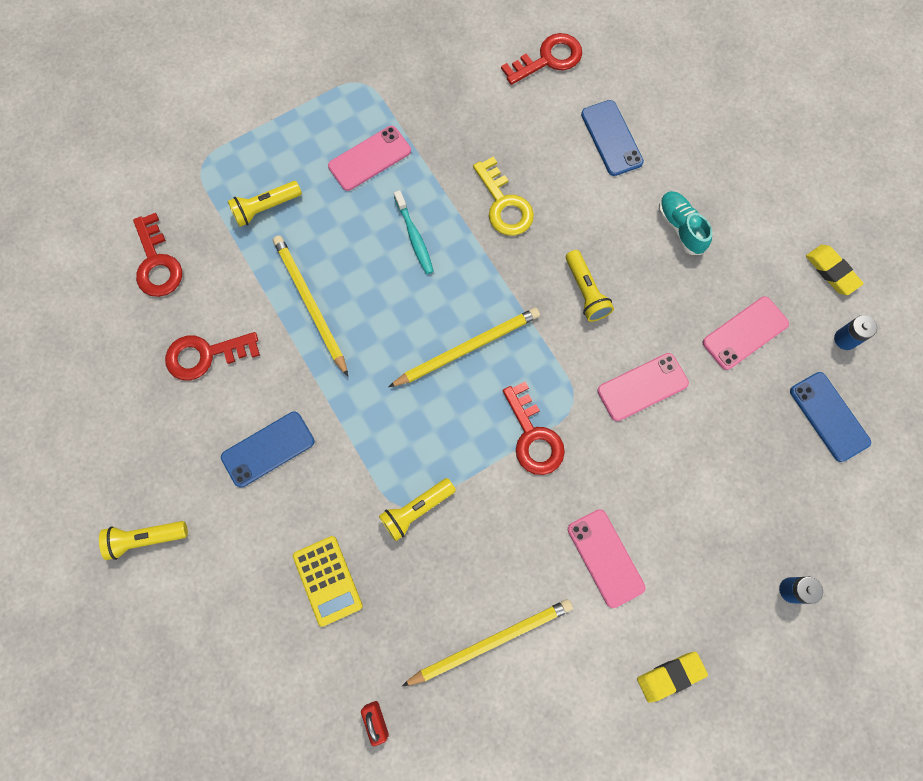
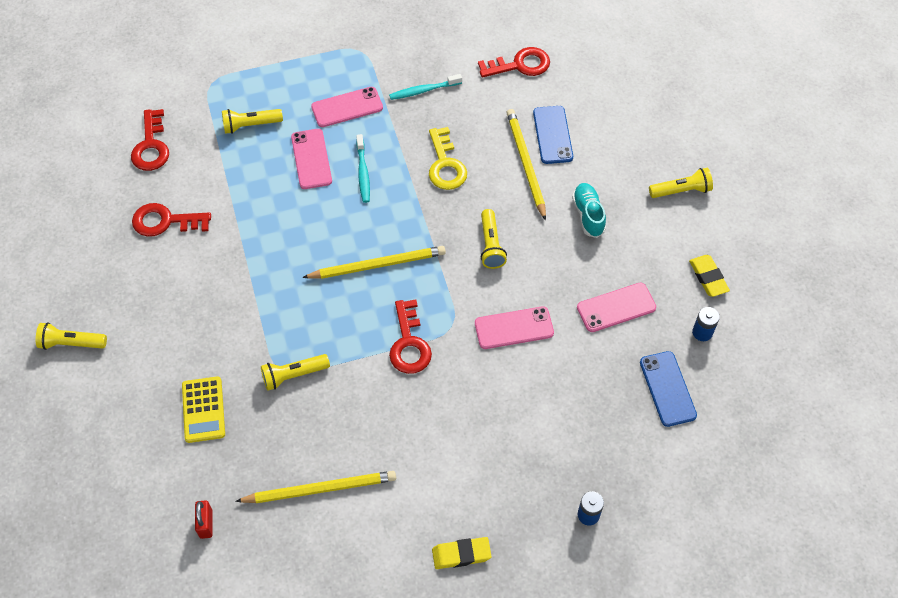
camera: 15 degrees right, 15 degrees down
(268, 449) = (190, 301): blue phone -> none
(310, 304) = (261, 203): yellow pencil -> yellow pencil (525, 164)
(451, 116) = (424, 90): none -> turquoise toothbrush
(605, 558) = (437, 450): pink phone -> pink phone (311, 159)
(771, 173) = (681, 191): none -> yellow flashlight

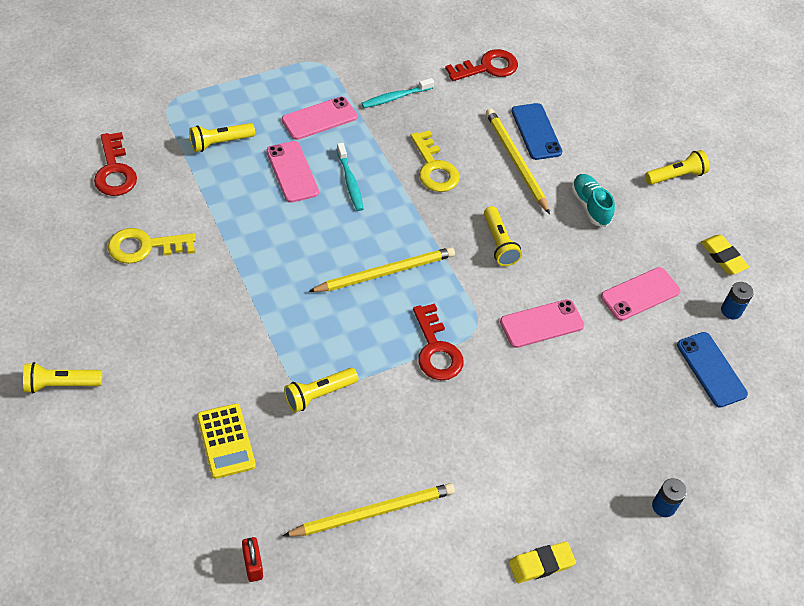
camera: 15 degrees left, 5 degrees down
(165, 221) = (145, 246): red key -> yellow key

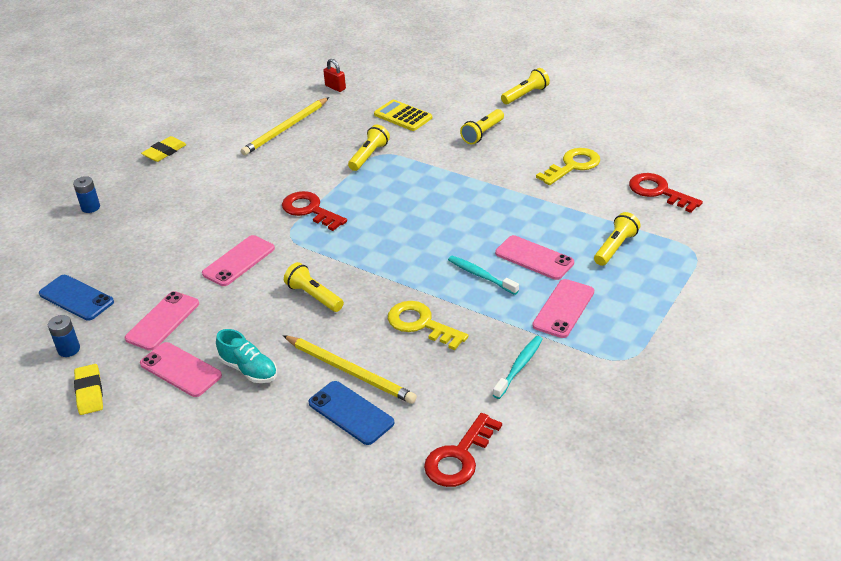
camera: 155 degrees right, 15 degrees down
(385, 272) = (389, 233): yellow pencil -> none
(643, 236) = (180, 370): none -> pink phone
(675, 176) = (170, 449): yellow flashlight -> yellow flashlight (482, 133)
(723, 257) = (89, 392): yellow eraser -> yellow eraser turned 45 degrees clockwise

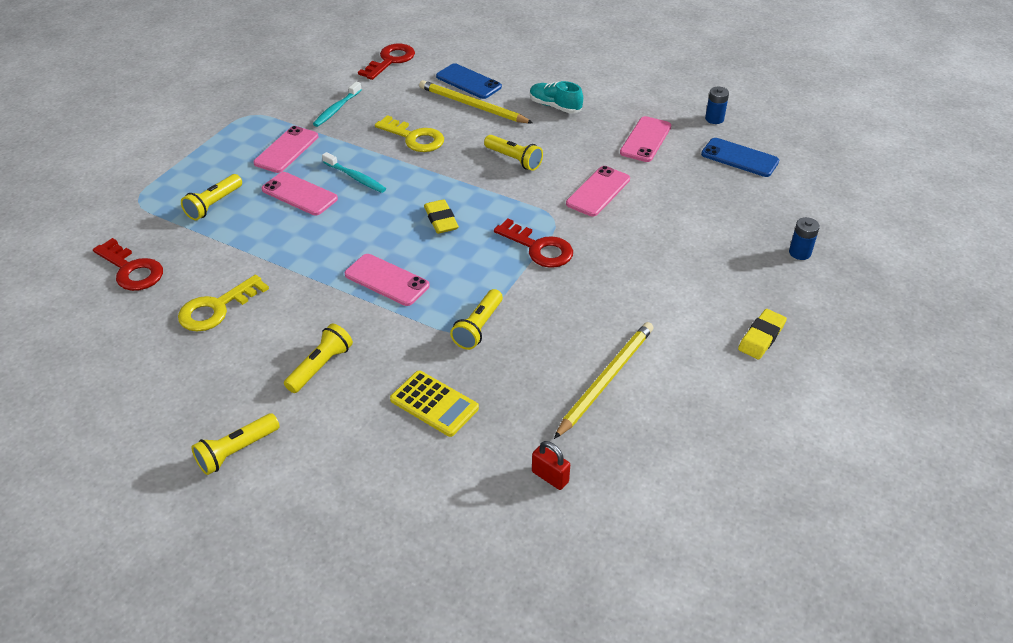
camera: 175 degrees right, 5 degrees up
(89, 392) = (675, 92): yellow eraser -> yellow eraser (441, 220)
(180, 370) = (610, 106): pink phone -> pink phone (387, 280)

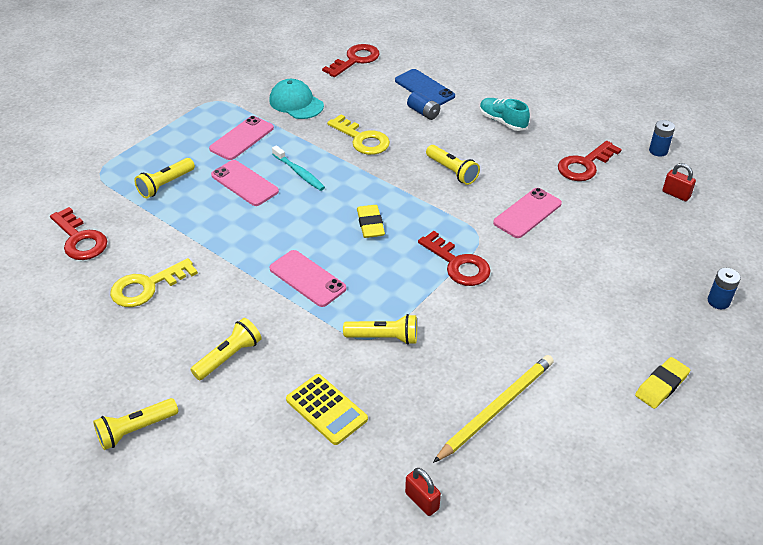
camera: 10 degrees right, 0 degrees up
(337, 109) = (296, 103): turquoise toothbrush -> turquoise cap
(472, 105) = (423, 112): yellow pencil -> blue battery
(478, 327) = (384, 337): yellow flashlight -> yellow flashlight turned 120 degrees counterclockwise
(645, 139) = (585, 165): pink phone -> red key
(739, 158) = (676, 194): blue phone -> red padlock

